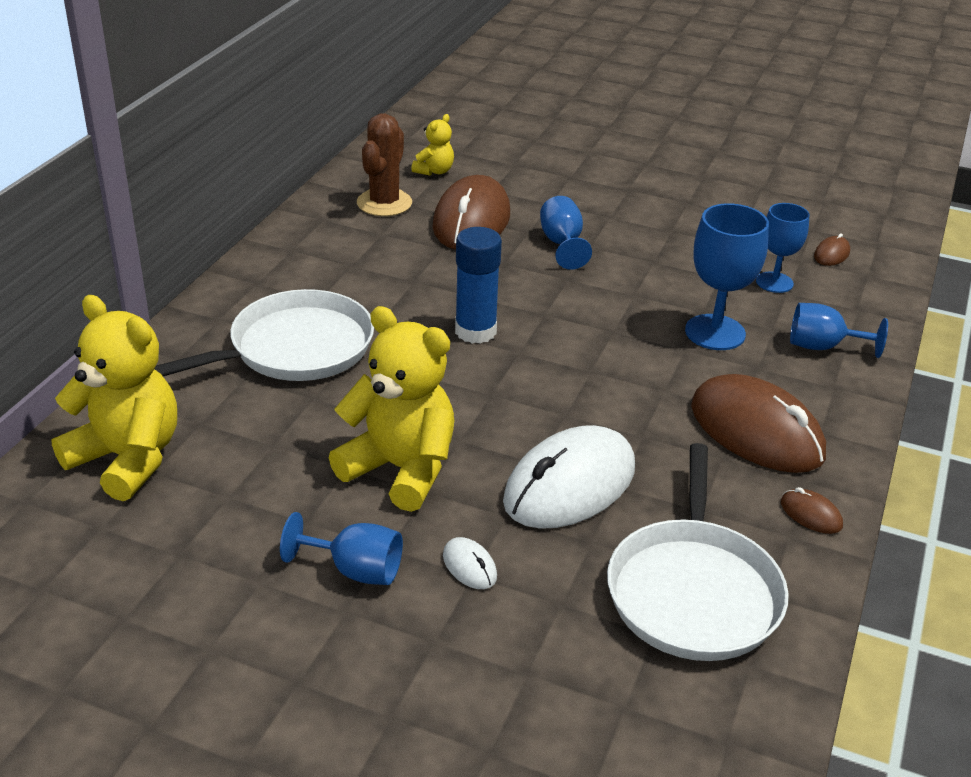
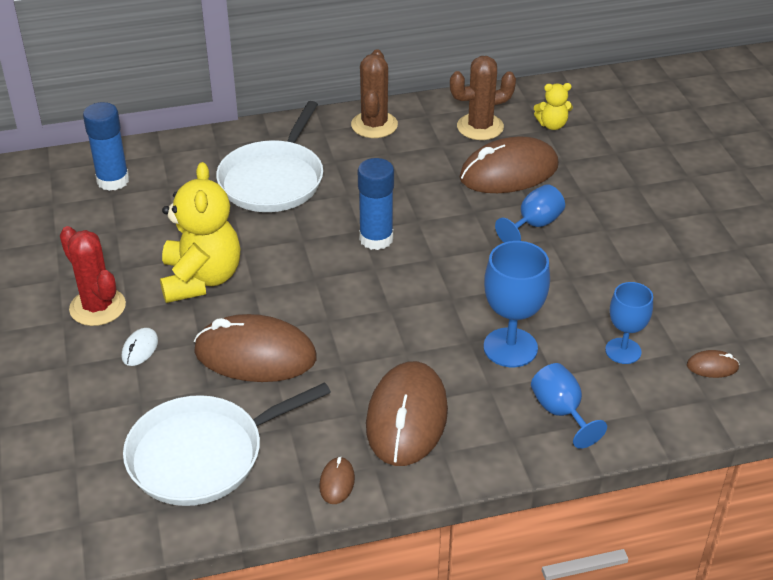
camera: 55 degrees right, 5 degrees up
(127, 459) = (113, 180): yellow teddy bear -> blue glue stick
(294, 252) = (374, 125): none -> brown cactus
(295, 348) = (273, 180): white pan -> white pan turned 90 degrees clockwise
(355, 570) = (97, 307): blue goblet -> red cactus
(569, 485) = (255, 355): white mouse -> brown mouse

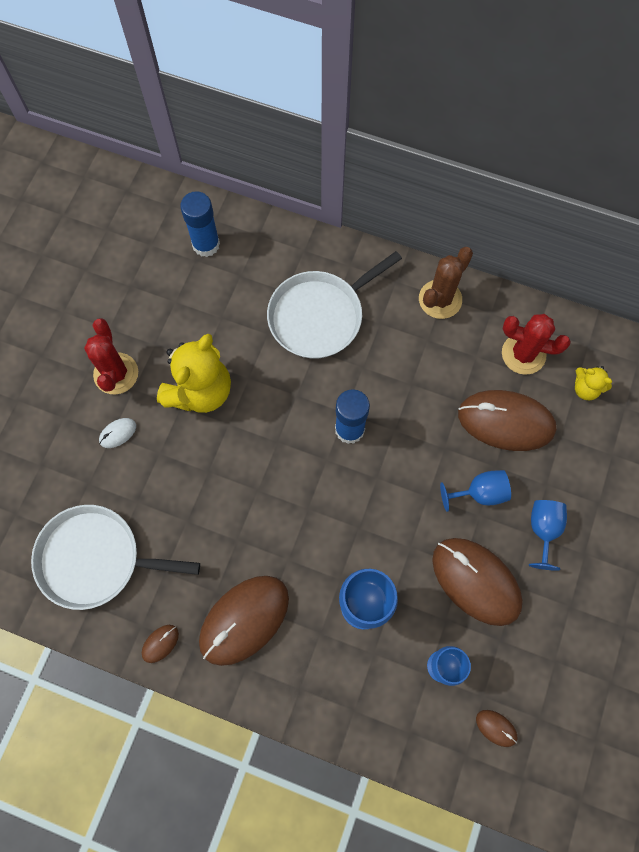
camera: 35 degrees right, 30 degrees up
(255, 355) = (187, 490): brown mouse -> brown mouse (476, 581)
(480, 127) = (523, 354): brown cactus -> red cactus
(561, 412) = (351, 690): blue goblet -> blue goblet (543, 530)

